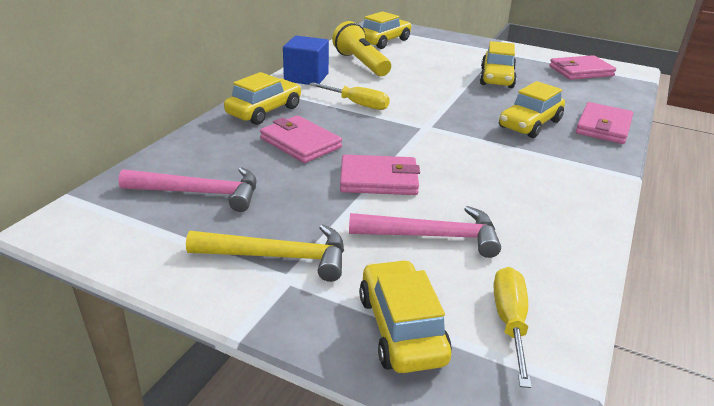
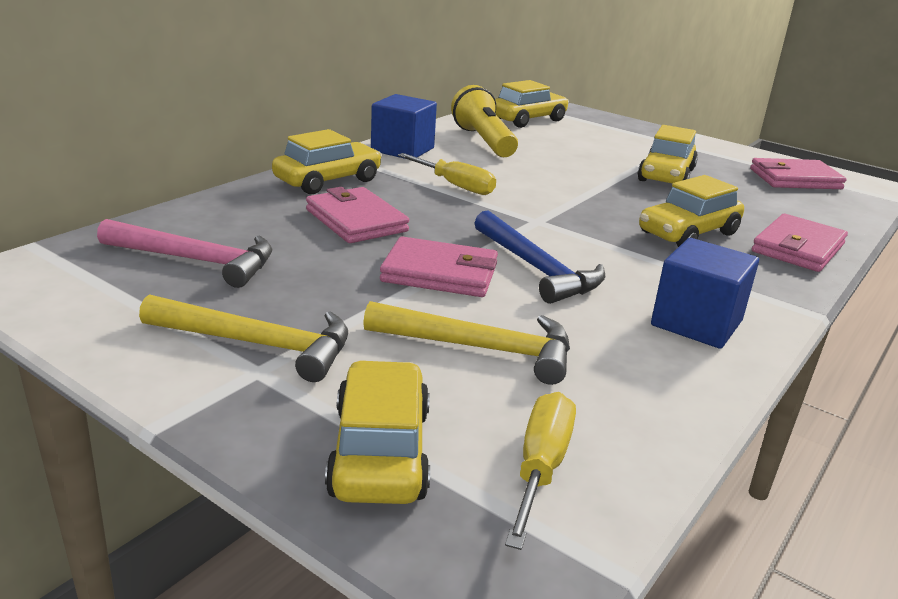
camera: 10 degrees right, 5 degrees down
(432, 236) = (481, 348): pink hammer -> yellow hammer
(442, 166) = (537, 269): none -> blue hammer
(563, 195) = (696, 323): none -> blue cube

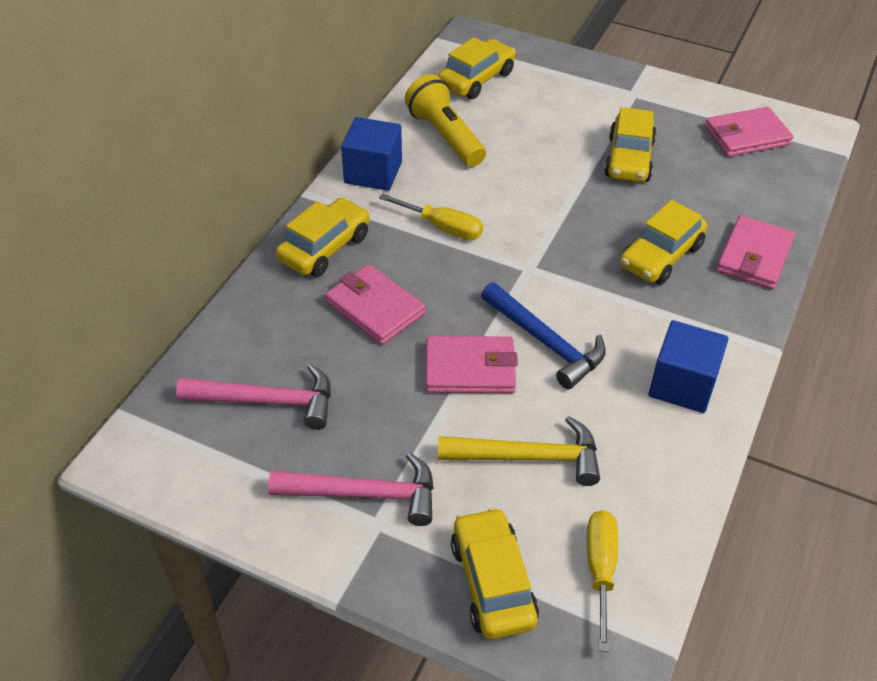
camera: 10 degrees left, 20 degrees up
(258, 344) = (365, 494): yellow hammer -> pink hammer

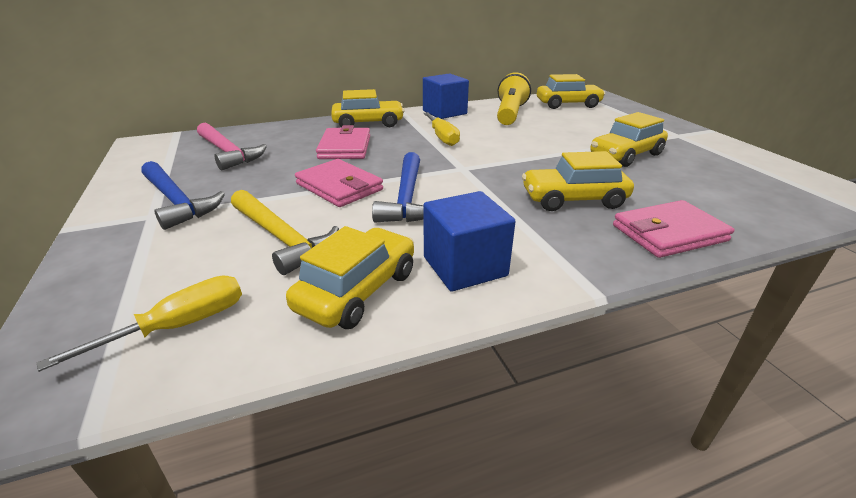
camera: 45 degrees right, 15 degrees down
(365, 494) = (177, 201): pink hammer -> blue hammer
(492, 582) = (121, 280): yellow car -> yellow car (357, 290)
(747, 136) = (763, 178): pink wallet -> none

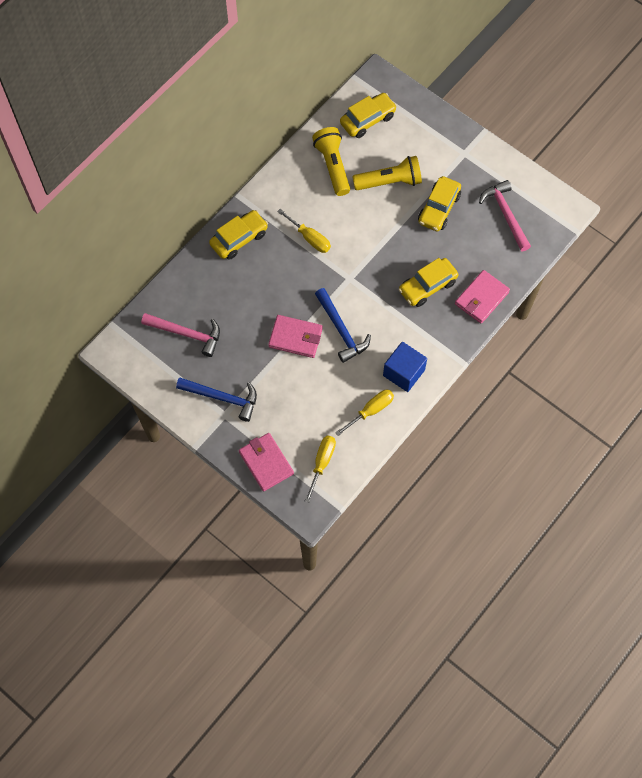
camera: 30 degrees left, 35 degrees up
(282, 238) = (308, 396): yellow hammer -> none
(345, 147) = (256, 287): pink wallet -> pink wallet (266, 463)
(357, 290) = (371, 411): yellow car -> yellow screwdriver
(444, 112) = (281, 187): blue cube -> none
(569, 131) = (389, 182): none -> yellow flashlight
(733, 178) = (505, 214): none -> pink hammer

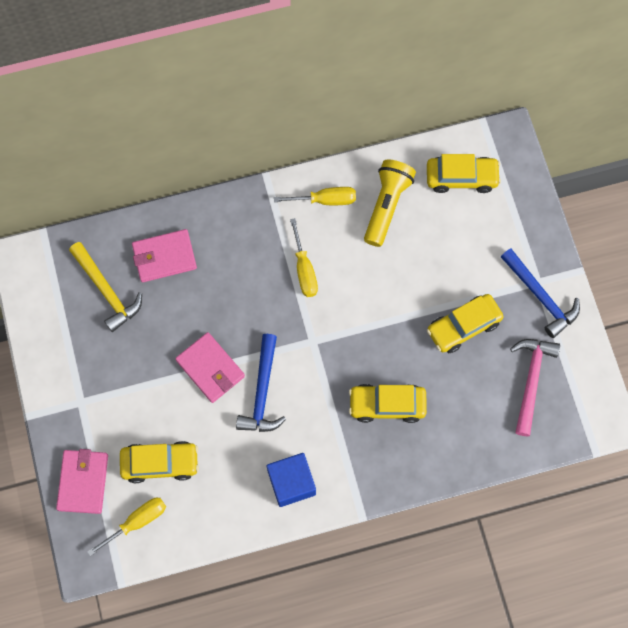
camera: 35 degrees right, 5 degrees up
(187, 334) = (107, 290): pink hammer -> yellow hammer
(222, 398) = (92, 383): blue hammer -> blue hammer (540, 296)
(239, 239) = (232, 223): yellow car -> yellow car (160, 463)
(371, 411) = (227, 500): yellow screwdriver -> yellow screwdriver (325, 200)
(389, 182) = (433, 262): yellow flashlight -> none
(481, 298) = (434, 457): pink wallet -> pink wallet (164, 257)

